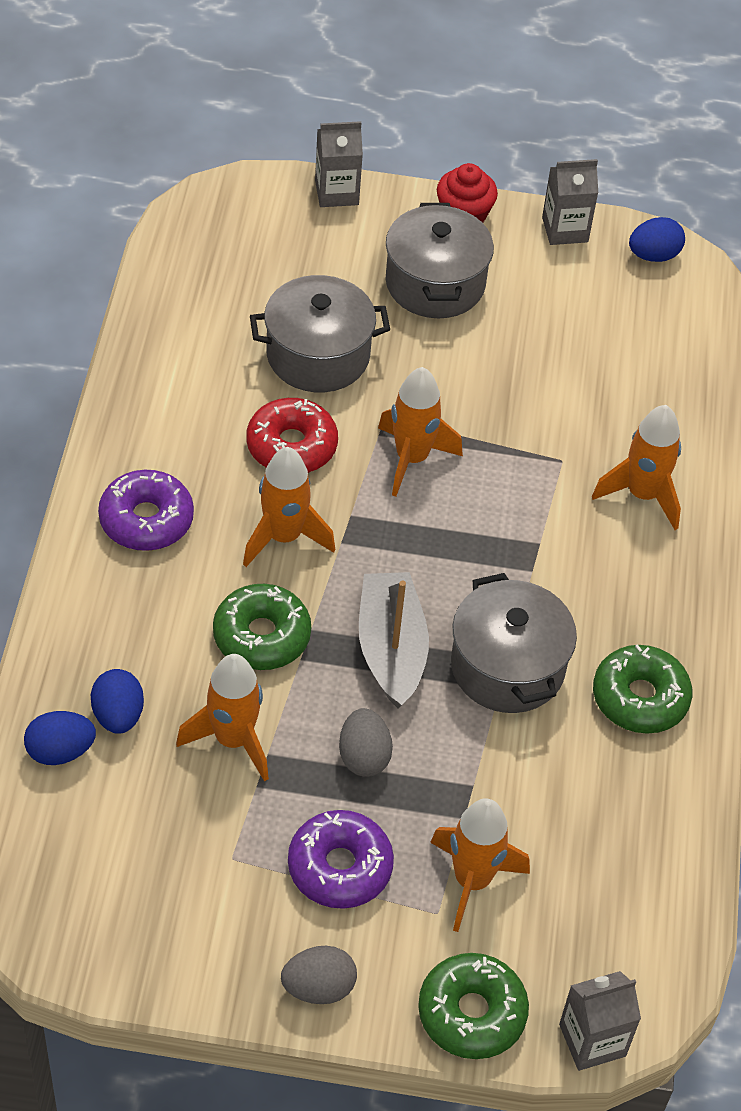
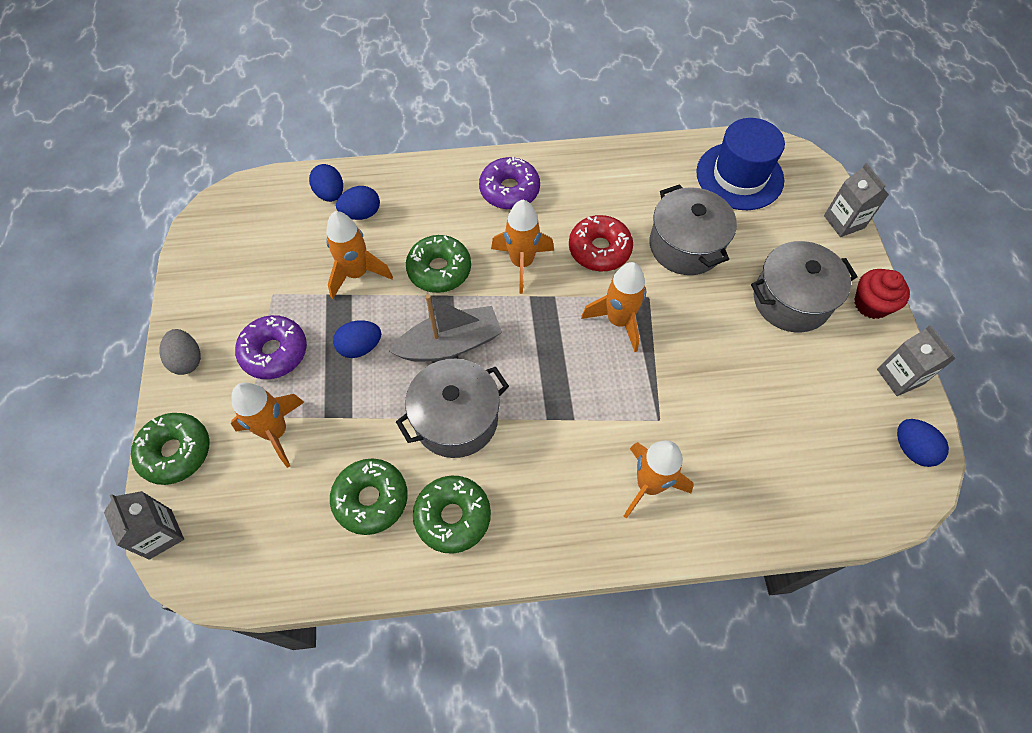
camera: 80 degrees right, 10 degrees up
(224, 263) = (739, 176): none -> blue hat
(364, 756) = (360, 347): grey egg -> blue egg
(597, 782) = (371, 499): none -> green donut

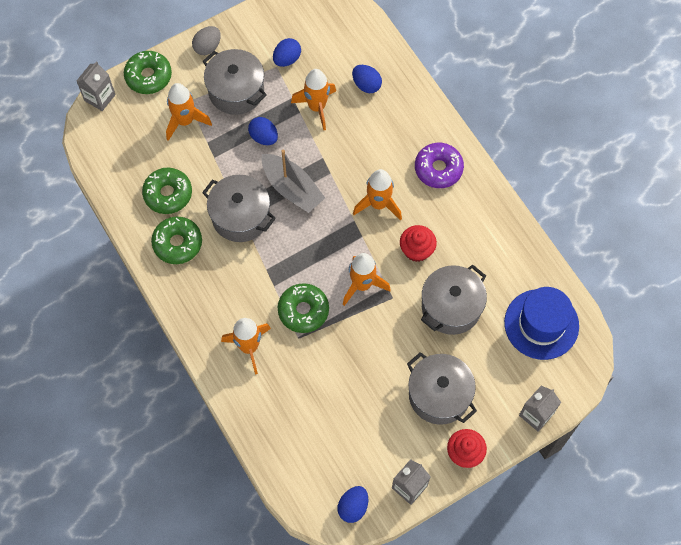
camera: 65 degrees right, 5 degrees up
(274, 352) = (236, 91): purple donut -> grey pot
(330, 194) = (372, 57): blue egg -> blue egg (287, 59)
(439, 270) = (346, 155): green donut -> green donut (303, 311)
(599, 249) = (416, 250): red donut -> red cupcake

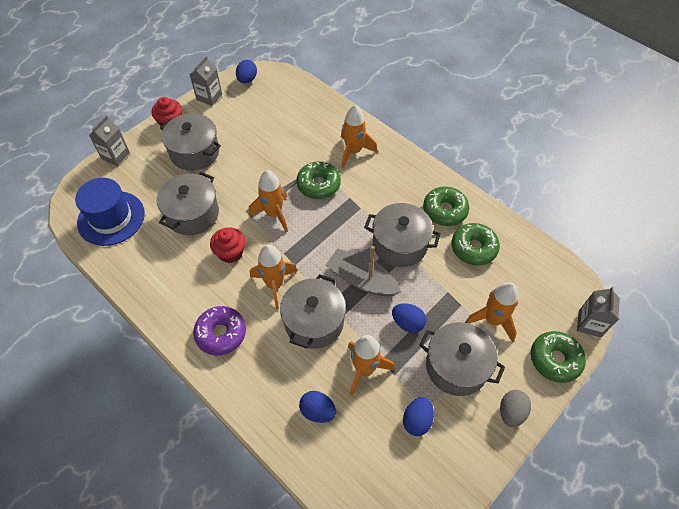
camera: 165 degrees right, 10 degrees down
(349, 159) = (314, 322): none -> grey pot

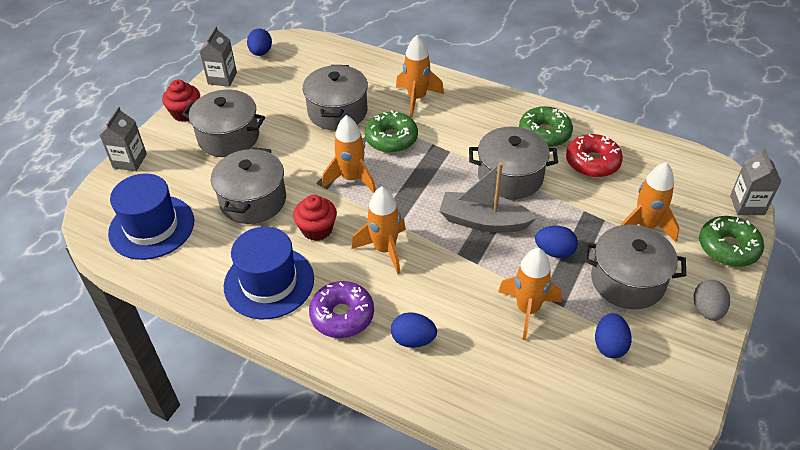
camera: 15 degrees left, 10 degrees down
(178, 289) = (269, 282): none -> blue hat
(314, 322) = (448, 276): grey pot -> grey pot (337, 112)
(317, 411) = (493, 366): blue egg -> blue egg (413, 340)
(473, 248) = (592, 162): green donut -> red donut

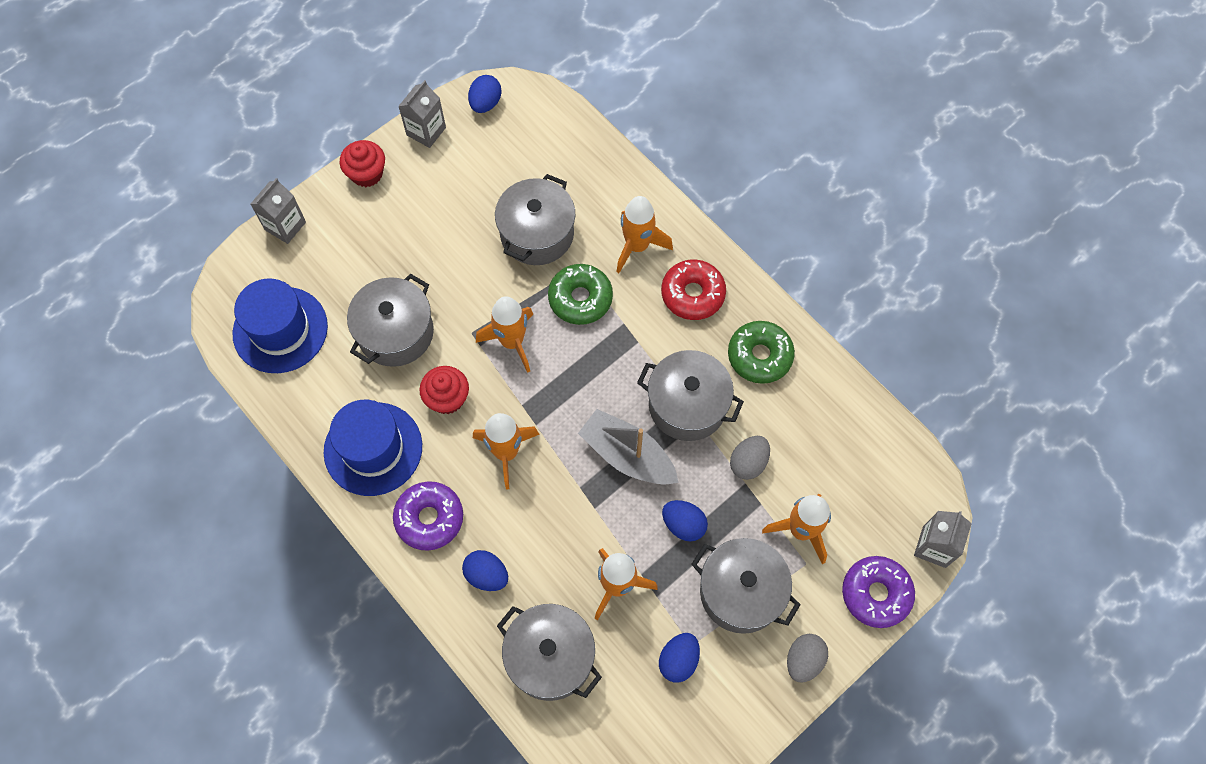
camera: 20 degrees right, 20 degrees up
(228, 137) = (401, 229): grey pot -> grey pot (550, 657)
(578, 197) = (748, 463): none -> grey egg
(592, 162) = (792, 419): red donut -> red donut (692, 294)
(728, 247) = (876, 594): green donut -> purple donut

